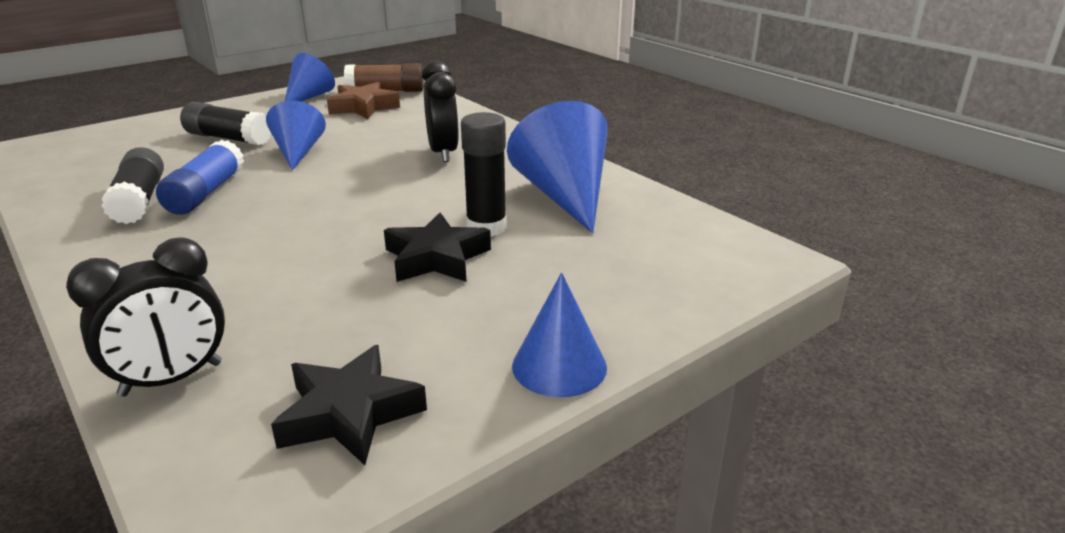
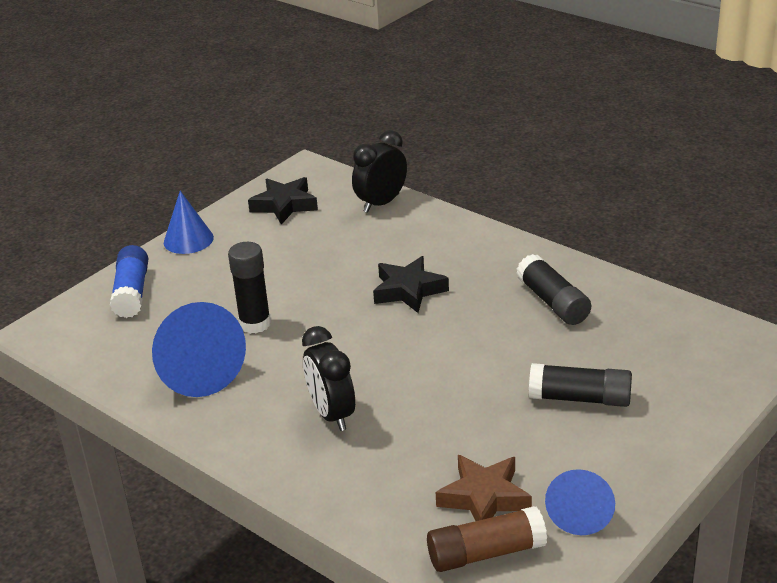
camera: 170 degrees right, 5 degrees up
(205, 193) = (509, 319): blue glue stick -> blue glue stick (132, 293)
(298, 152) = (482, 388): blue cone -> none
(436, 258) = (281, 291): black star -> black star (408, 290)

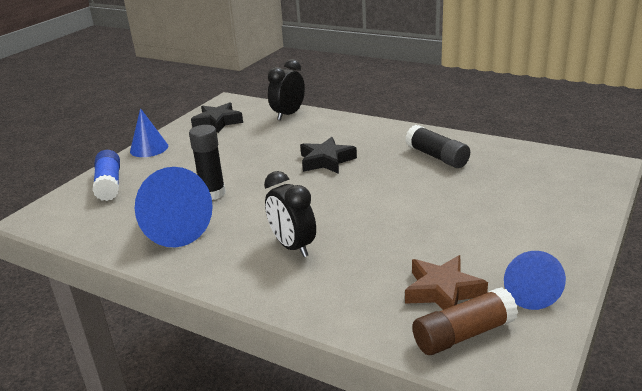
camera: 10 degrees left, 5 degrees down
(580, 398) = (486, 213): black glue stick -> none

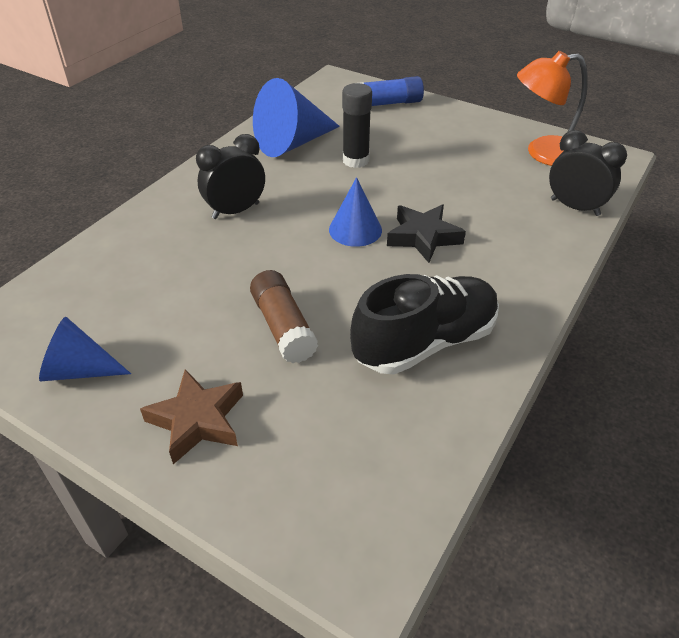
camera: 90 degrees right, 15 degrees up
(149, 148) = (468, 115): blue cone -> blue cone (355, 229)
(217, 122) = (543, 153): black star -> orange lamp
(436, 157) = (425, 342): black glue stick -> black shoe
(443, 291) = (115, 304): brown star -> brown star (197, 420)
(463, 334) = (46, 309): brown glue stick -> brown glue stick (283, 327)

